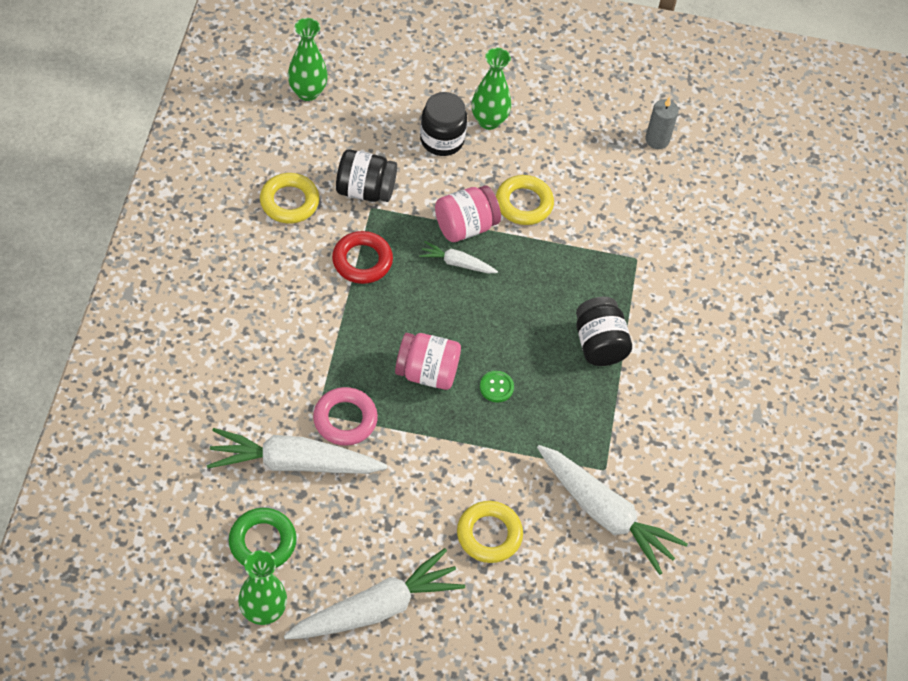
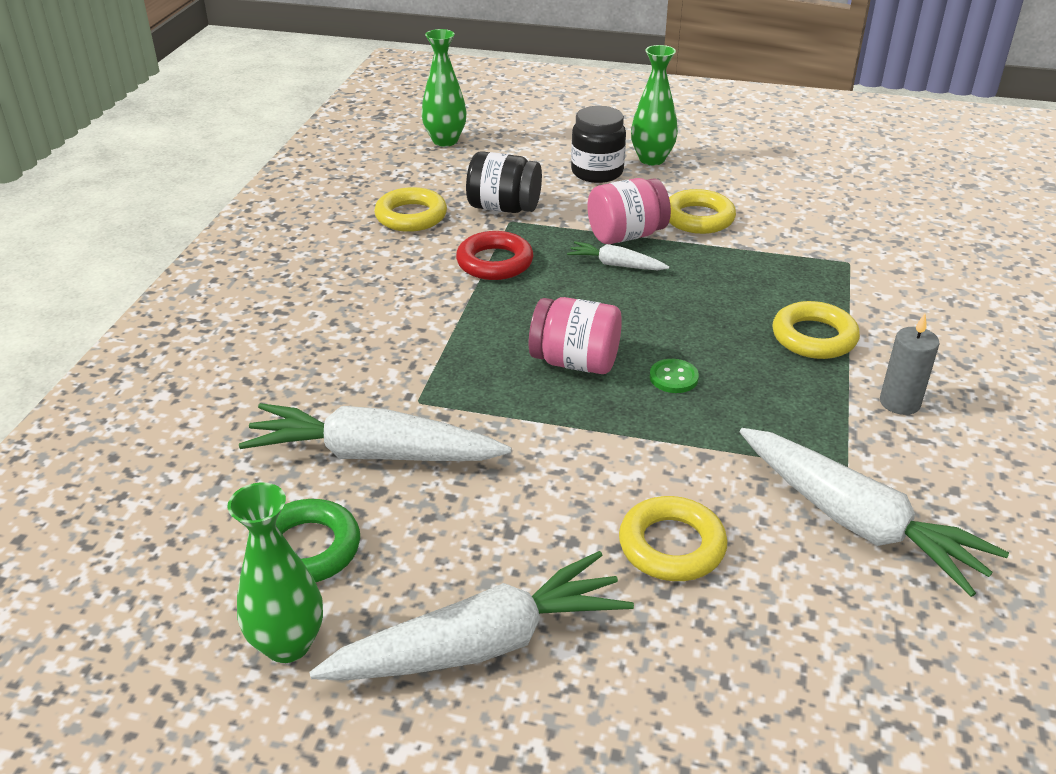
camera: 10 degrees right, 20 degrees down
(345, 419) = (455, 408): pink ring -> none
(599, 344) = (814, 337): black jar -> yellow ring
(657, 140) = (853, 172): grey candle -> grey candle (899, 402)

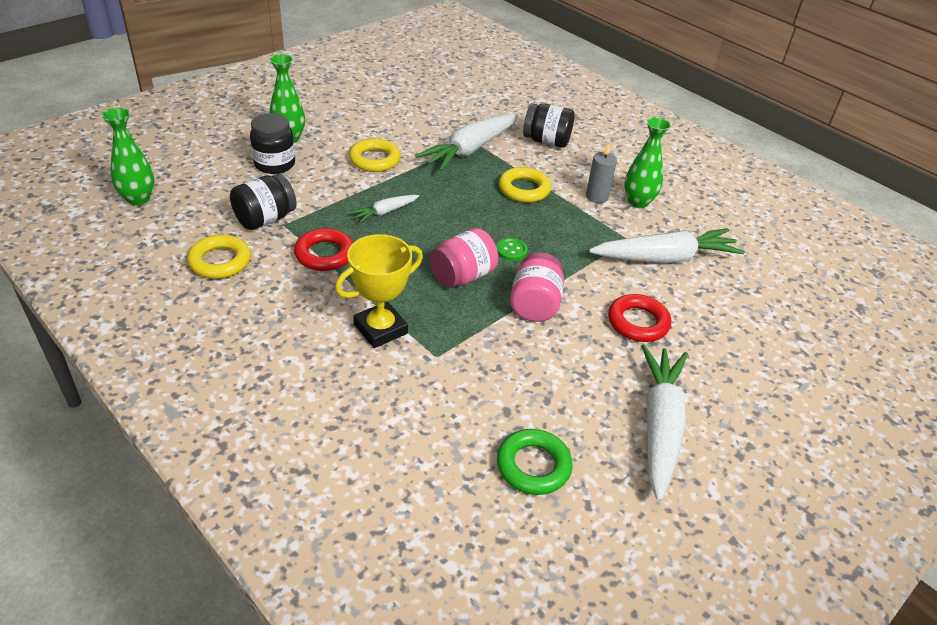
camera: 60 degrees left, 5 degrees up
(288, 644) = (608, 507): green vase -> green vase (638, 202)
(373, 454) = (470, 398): white carrot -> white carrot (470, 150)
(419, 346) = (380, 329): none -> yellow trophy
(626, 235) = (359, 192): pink jar -> pink jar (534, 305)
(671, 546) = (638, 322): yellow ring -> red ring
(953, 312) = (546, 141): none -> black jar

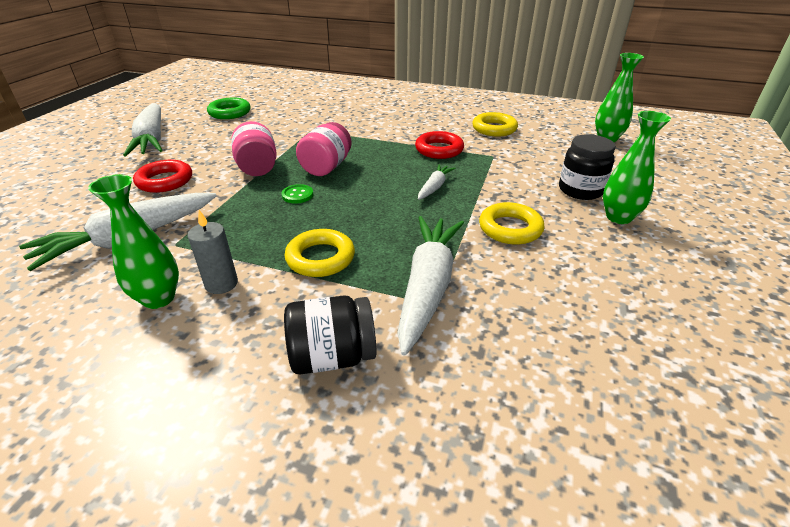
camera: 155 degrees right, 5 degrees down
(265, 219) = (511, 154): black jar -> none
(380, 329) = (356, 130): yellow trophy -> none

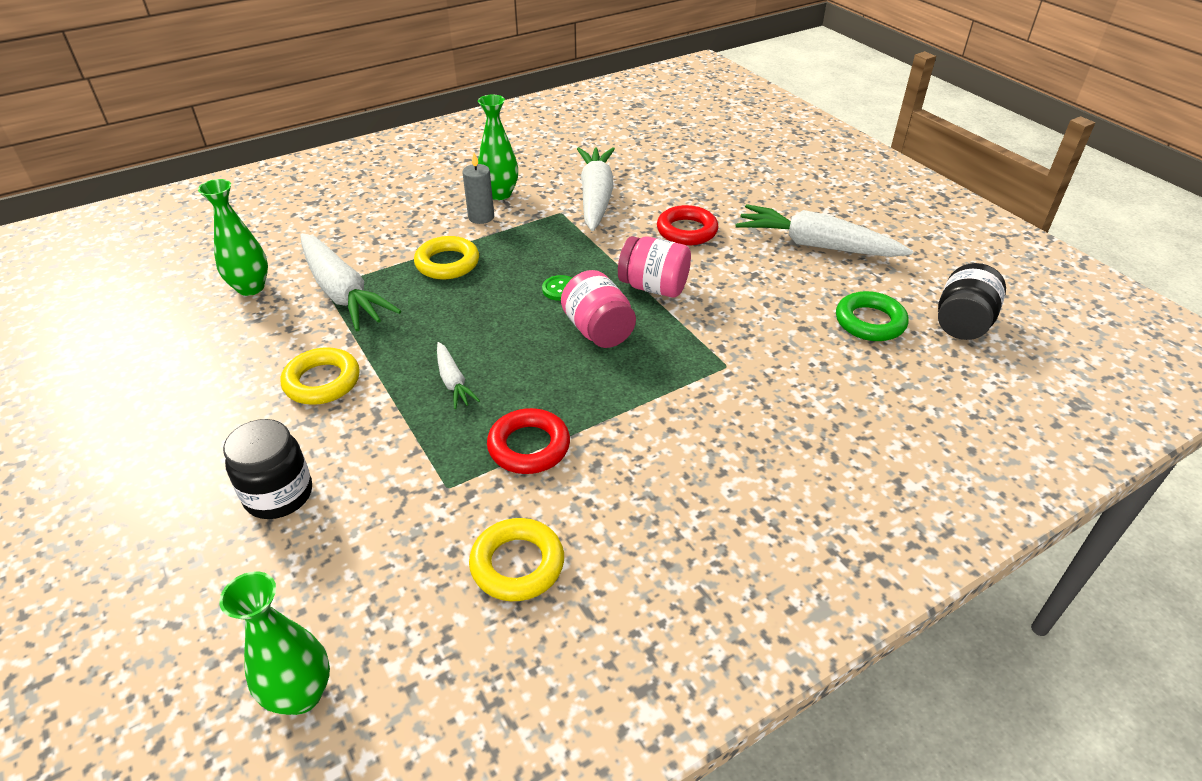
camera: 130 degrees right, 5 degrees up
(332, 357) = (354, 231): black jar -> black jar (962, 323)
(618, 217) = (209, 475): green vase -> green vase (251, 288)

